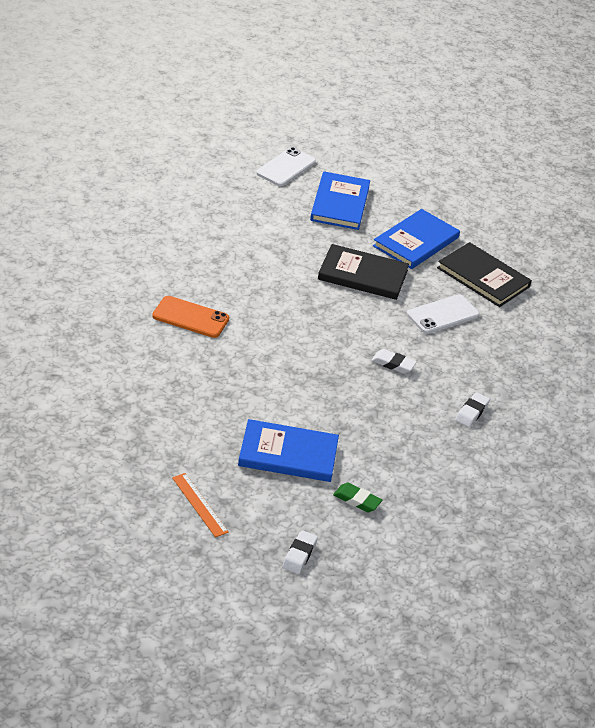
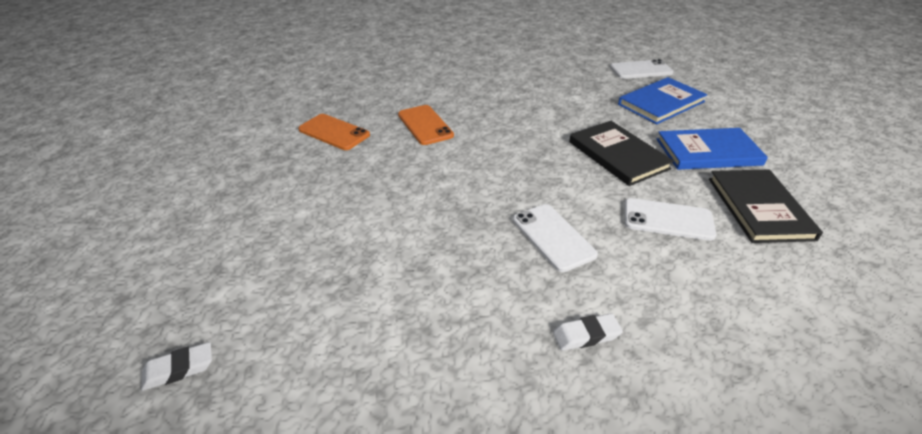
camera: 50 degrees right, 0 degrees up
(128, 363) = (334, 132): none -> orange phone
(199, 505) = (196, 258): orange ruler -> none
(288, 454) = (334, 260): blue book -> none
(357, 500) = (322, 350): green eraser -> none
(393, 364) = (553, 237): white eraser -> white phone

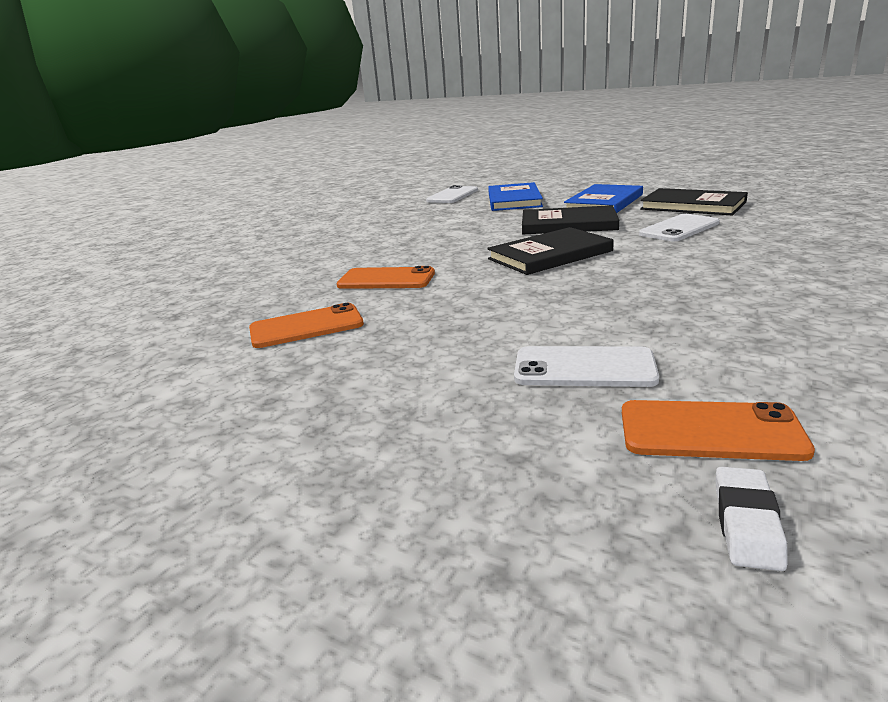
camera: 50 degrees left, 15 degrees down
(271, 333) = (710, 431): none -> orange phone
(530, 173) = (550, 255): none -> black book
(553, 237) = (662, 265): white phone -> white phone (584, 368)
(586, 335) = (811, 279): white eraser -> none

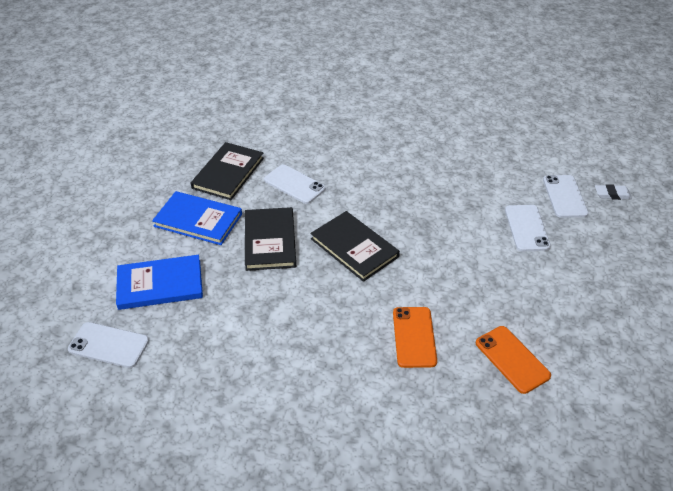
camera: 105 degrees left, 20 degrees up
(710, 431) = (564, 196): orange phone -> white phone

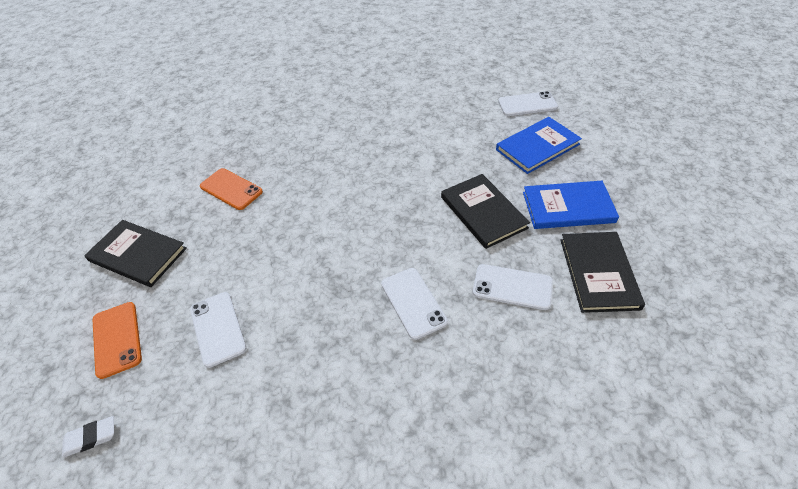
camera: 160 degrees right, 5 degrees up
(354, 247) = (399, 234): black book -> black book (138, 255)
(414, 337) = (313, 179): orange phone -> orange phone (117, 339)
(564, 196) = (163, 405): white phone -> white phone (413, 302)

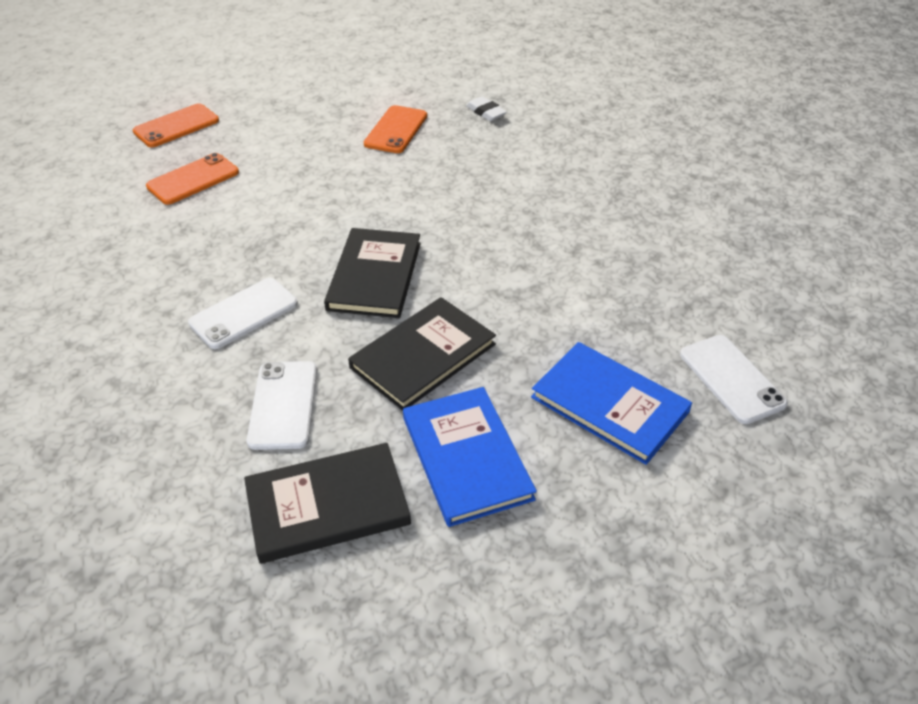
camera: 70 degrees right, 5 degrees down
(91, 438) = (75, 148): white eraser -> white eraser (486, 112)
(138, 255) = (281, 103): black book -> black book (374, 276)
(217, 328) = (193, 179): white phone -> orange phone

